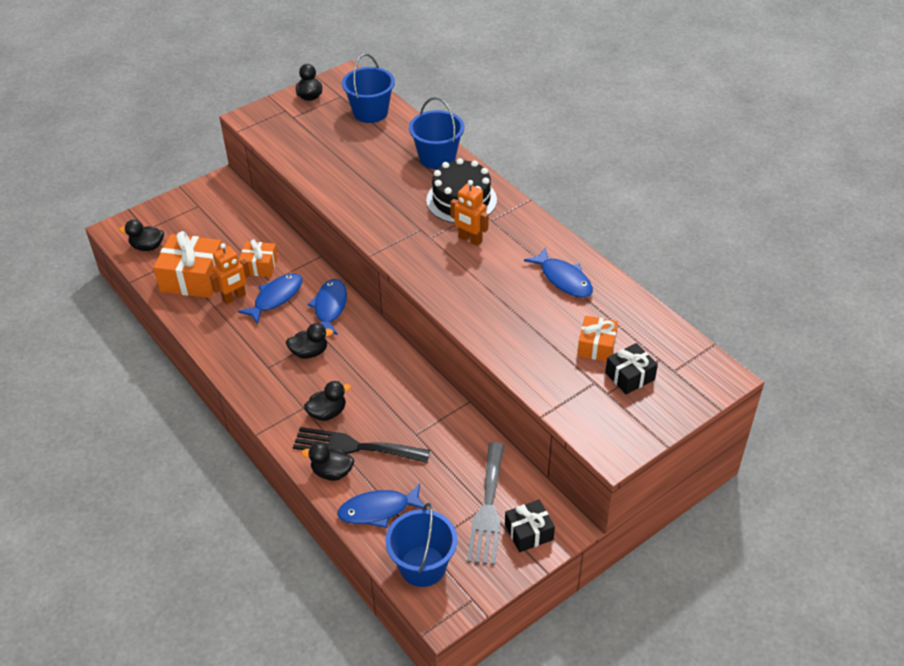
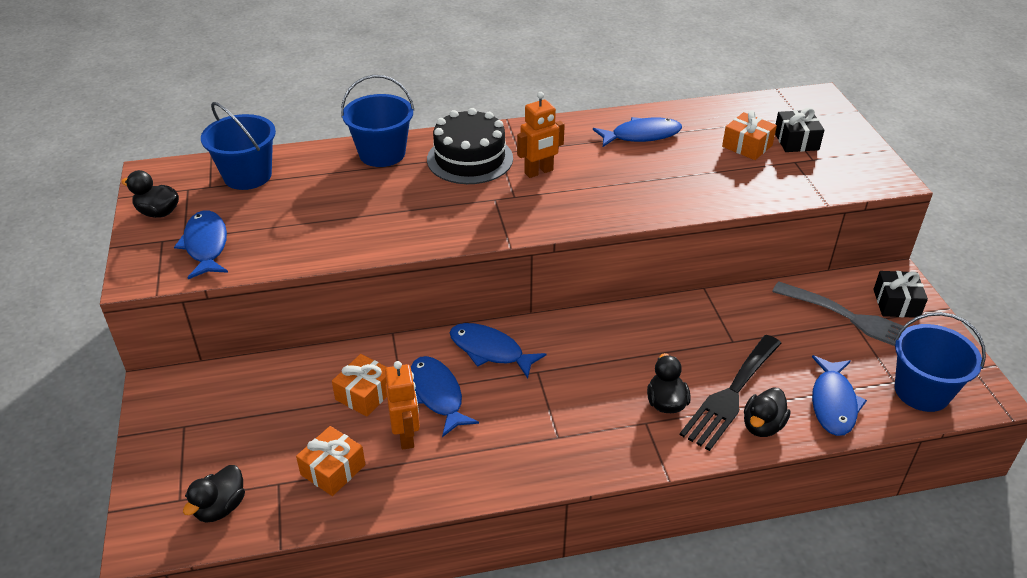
camera: 65 degrees left, 5 degrees down
(193, 278) = (333, 470): orange gift -> orange gift, size x0.58
(290, 128) = (206, 245): none -> blue fish
(309, 352) = (556, 390): black duck -> none

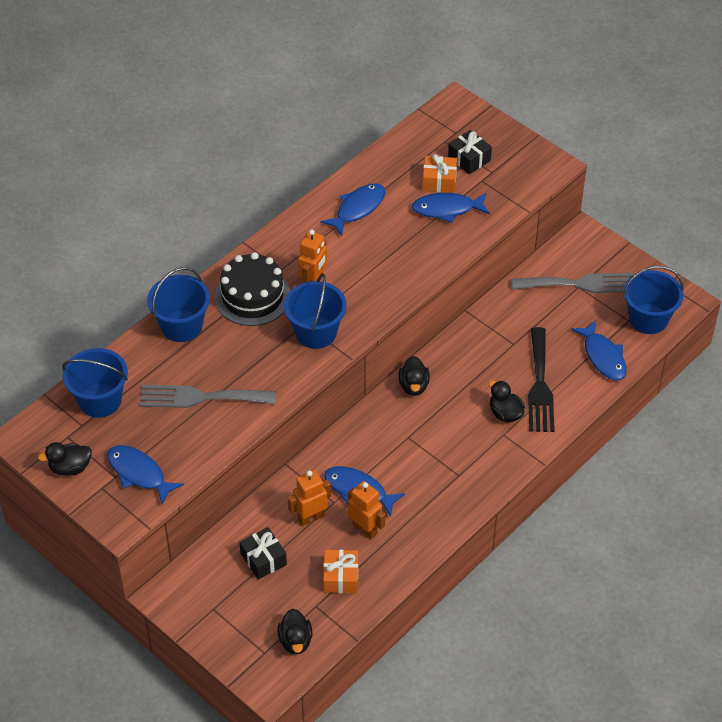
camera: 35 degrees left, 10 degrees up
(333, 212) = (201, 397): none -> grey fork
(365, 394) = (310, 517): orange gift -> orange robot
(490, 351) = (364, 439): blue fish -> blue fish (447, 209)
(498, 210) = (316, 332): none -> blue bucket
(762, 426) = (572, 397): black duck -> black duck (413, 386)
(896, 303) = (595, 256): black gift -> black gift (263, 559)

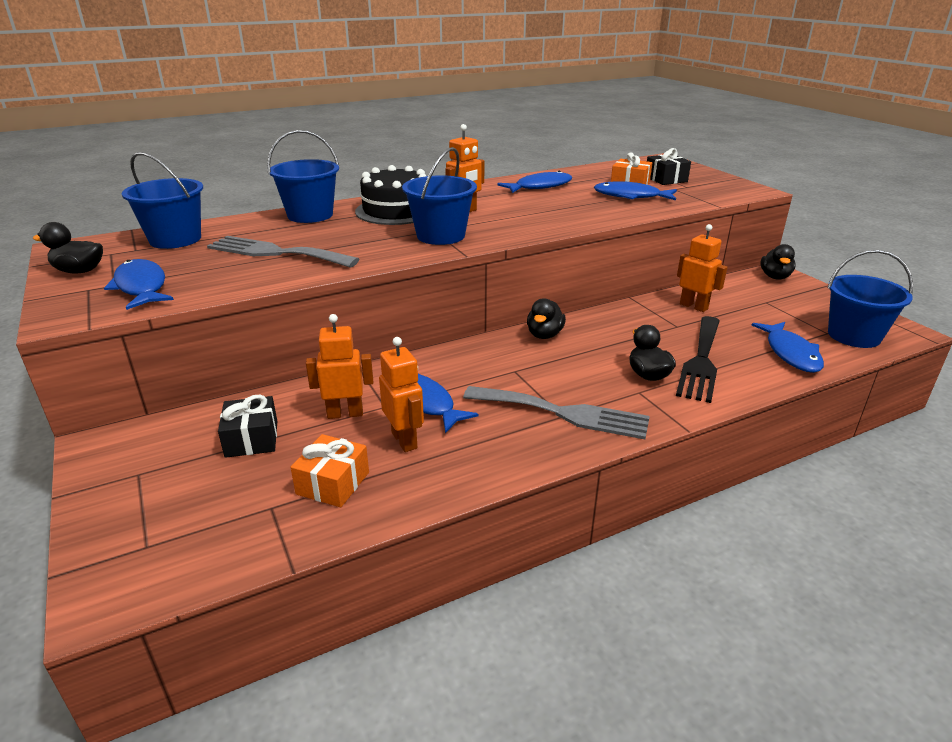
camera: 20 degrees right, 20 degrees down
(295, 641) = (203, 544): black duck -> black duck (775, 277)
(521, 310) = (694, 306): none -> orange robot
(579, 284) = (767, 300): grey fork -> grey fork (563, 413)

